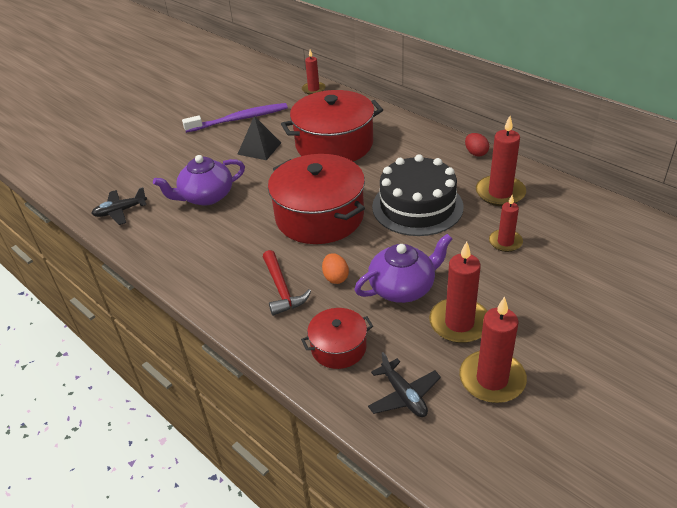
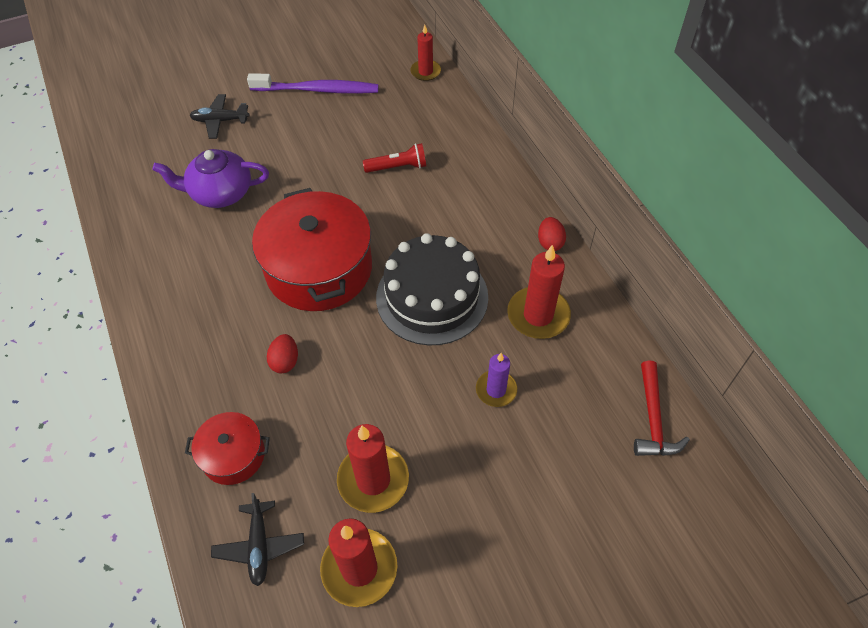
camera: 20 degrees right, 15 degrees up
(120, 211) = (127, 180): black plane -> black plane (220, 121)
(259, 148) = (314, 143): black pyramid -> none
(282, 289) = (223, 353): red hammer -> red hammer (653, 419)
(334, 144) = (397, 167): red pot -> red flashlight
(335, 277) = (285, 361): orange egg -> red egg
(403, 287) = (345, 405): purple teapot -> none
(505, 242) = (496, 390): red candle -> purple candle

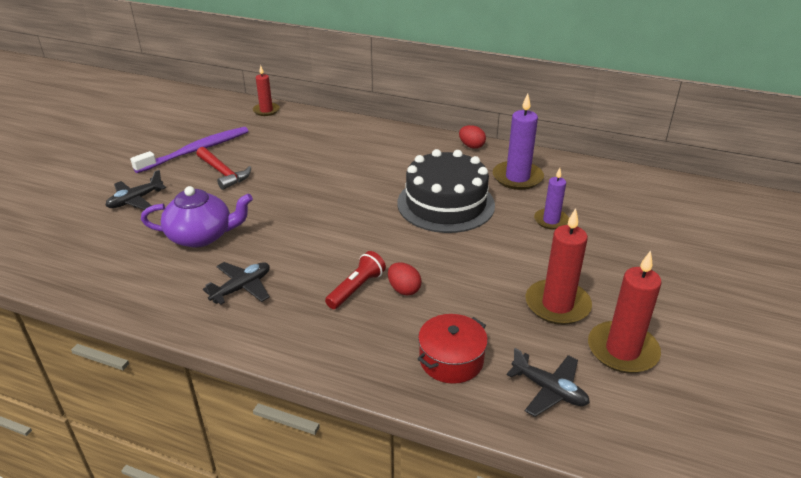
camera: 45 degrees left, 20 degrees down
(189, 267) = (242, 288): none -> black plane
(220, 193) = (201, 236): purple teapot -> purple teapot turned 135 degrees counterclockwise
(319, 268) = (348, 232): red pot -> none
(397, 167) = (321, 159): red flashlight -> red flashlight (356, 288)
(538, 315) = (517, 178): red candle -> purple candle
(653, 419) = (640, 184): red hammer -> red hammer (223, 173)

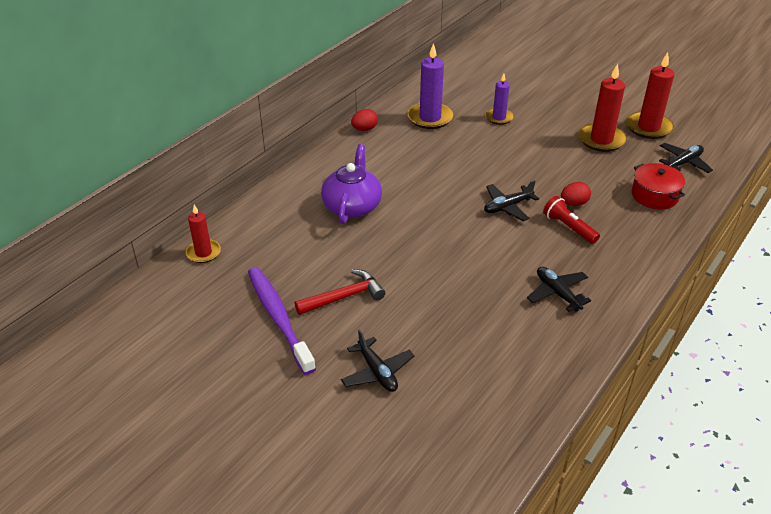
camera: 75 degrees left, 5 degrees up
(201, 236) = (467, 317): purple teapot -> purple teapot (352, 206)
(378, 243) = (507, 207): none -> black plane
(445, 204) = (458, 161): black cake -> none

